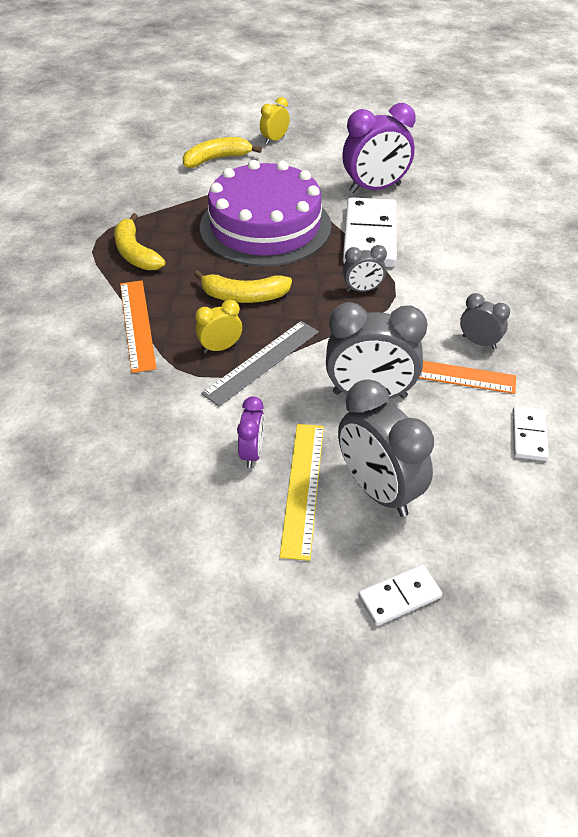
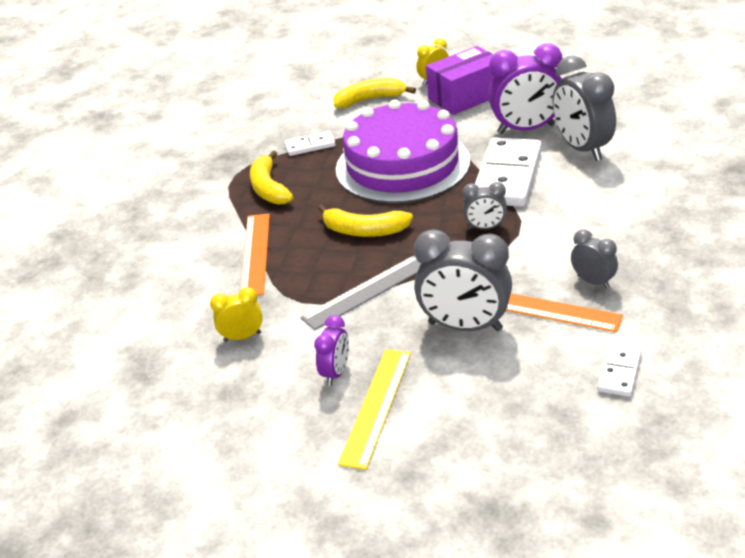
camera: 15 degrees right, 10 degrees down
(220, 348) = (329, 277): yellow clock -> yellow clock (242, 337)
(309, 156) = (466, 96): none -> purple box
(378, 490) = (449, 413): grey clock -> grey clock (582, 149)
(399, 596) = (444, 507): white domino -> white domino (310, 146)

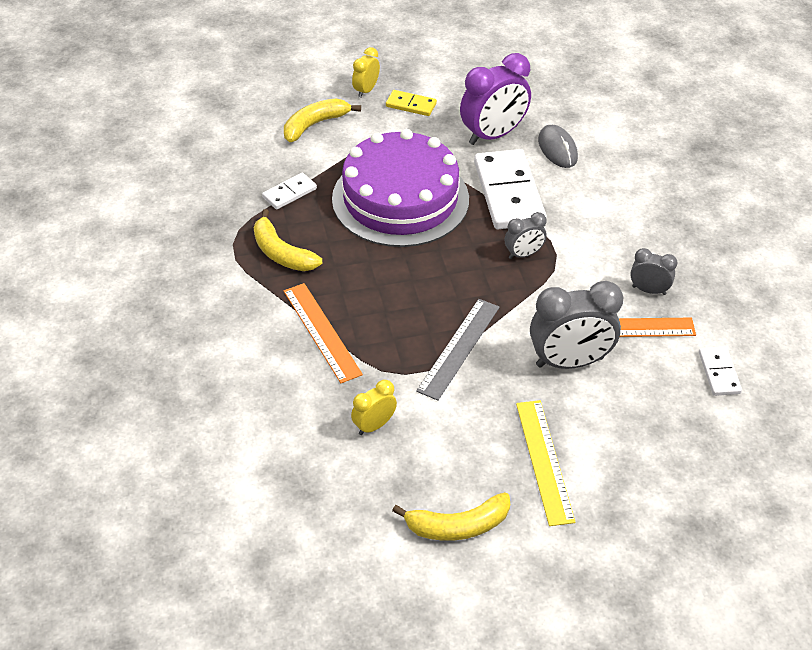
camera: 30 degrees left, 10 degrees up
(336, 373) = (487, 438): purple clock -> none
(364, 231) = (412, 282): yellow banana -> yellow banana (458, 526)
(466, 96) = (411, 105): purple box -> yellow domino
(582, 149) = (557, 149): grey clock -> grey mouse

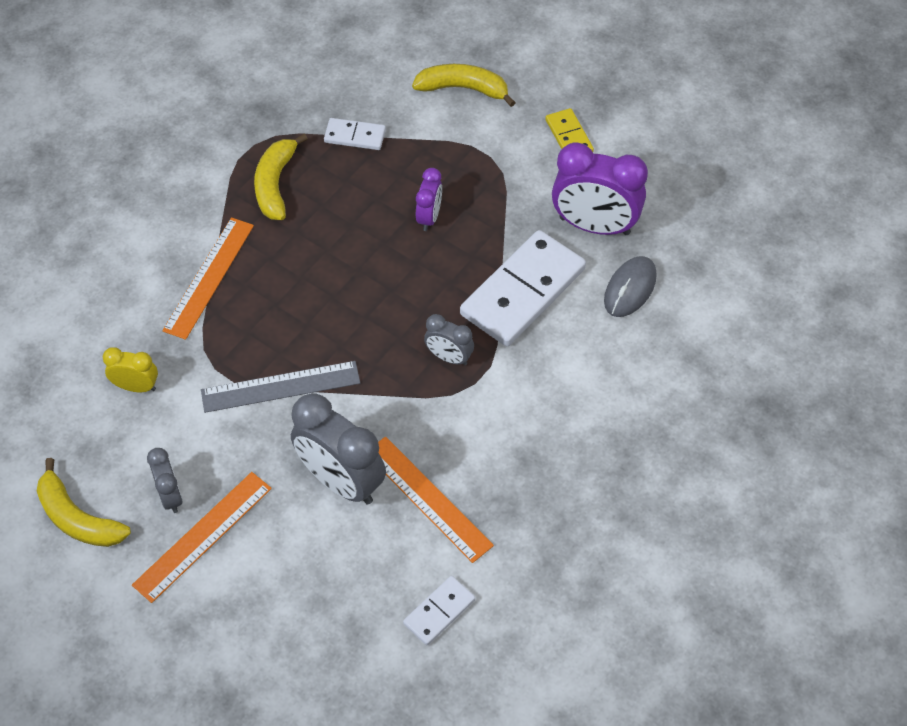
camera: 50 degrees right, 10 degrees up
(366, 90) = (552, 90): yellow clock -> none
(400, 199) = (429, 217): purple cake -> purple clock
(544, 461) = (202, 536): yellow ruler -> orange ruler
(649, 290) = (499, 487): grey clock -> grey clock (170, 496)

